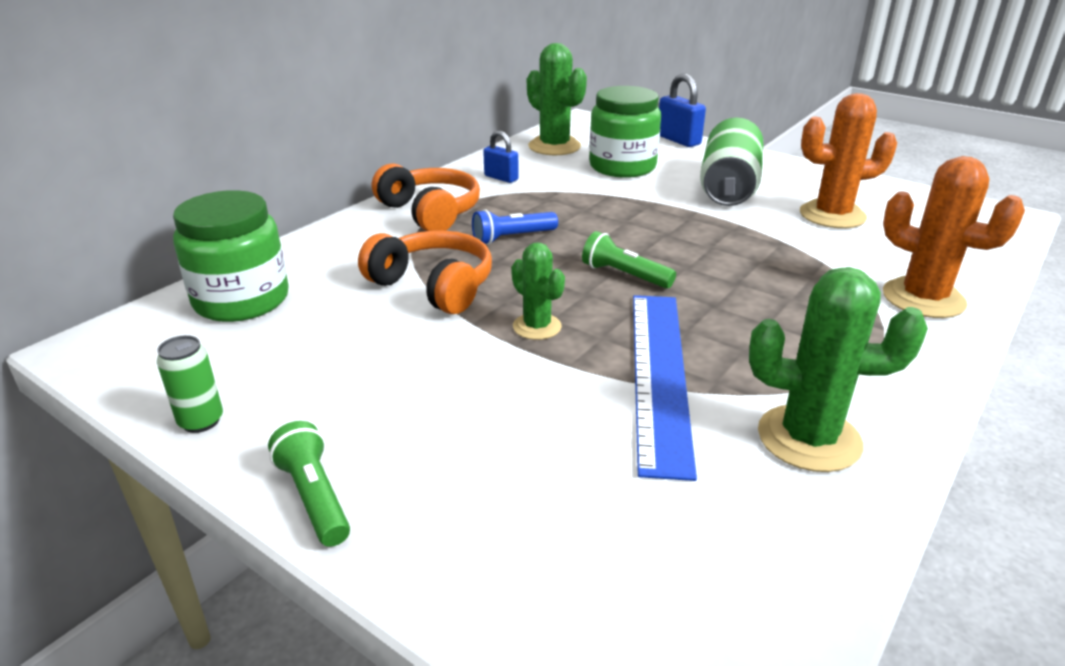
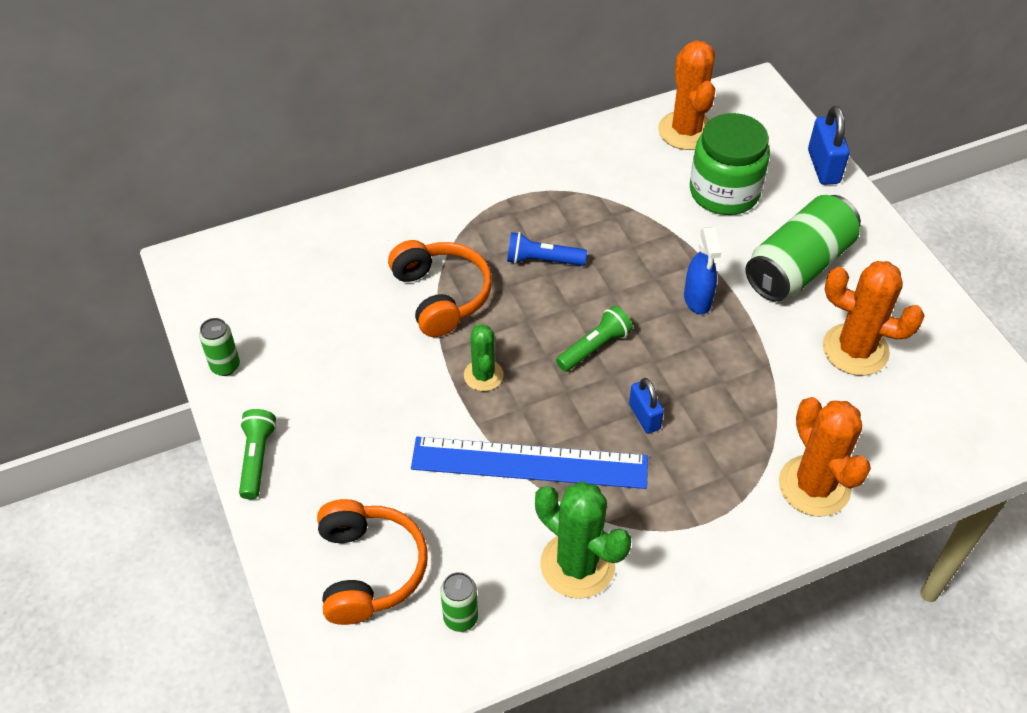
camera: 30 degrees right, 20 degrees up
(241, 300) = (302, 253): green jar -> none
(430, 212) = (500, 196): orange headphones -> orange headphones (368, 569)
(501, 178) = (596, 166): blue padlock -> blue padlock (644, 416)
(554, 146) = (686, 131): green cactus -> orange cactus
(624, 275) = (594, 347): green flashlight -> green flashlight turned 75 degrees clockwise
(658, 374) = (529, 462): blue ruler -> blue ruler turned 60 degrees clockwise
(676, 223) = (697, 300): none -> blue spray bottle
(746, 551) = (460, 618): none -> green can

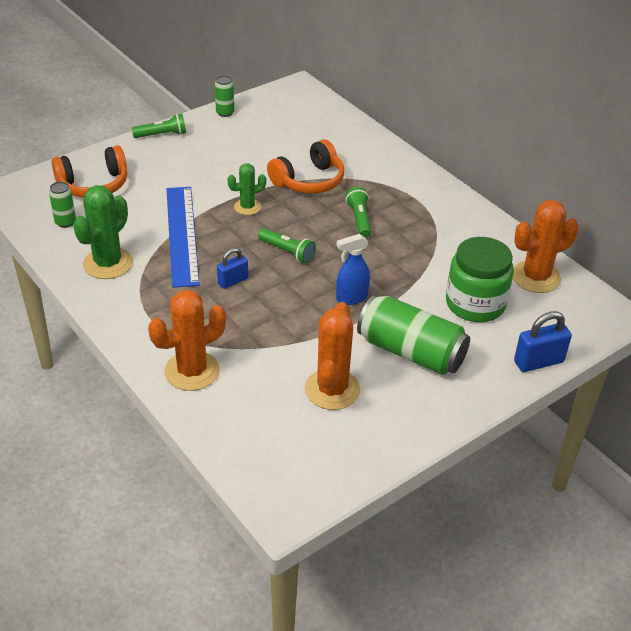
camera: 75 degrees right, 10 degrees down
(542, 260) = (359, 219): blue flashlight -> green flashlight

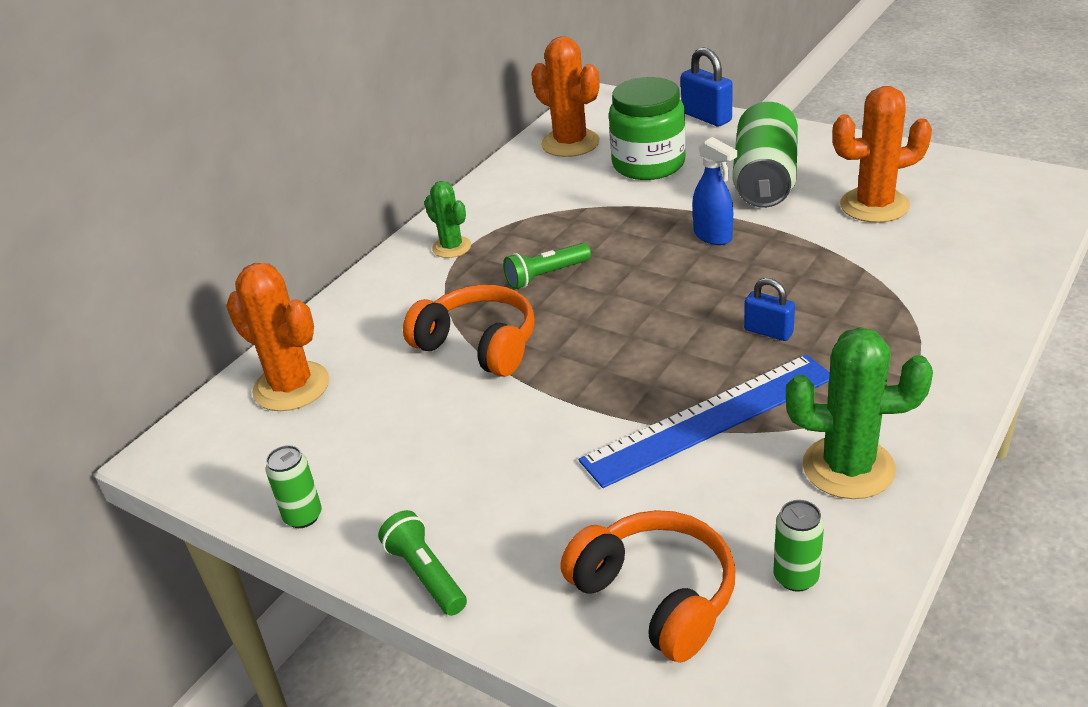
camera: 105 degrees left, 5 degrees down
(192, 371) = (961, 302): orange cactus -> orange cactus (291, 387)
(247, 207) = (588, 380): green cactus -> green cactus (451, 247)
(287, 252) = (666, 309): green flashlight -> none

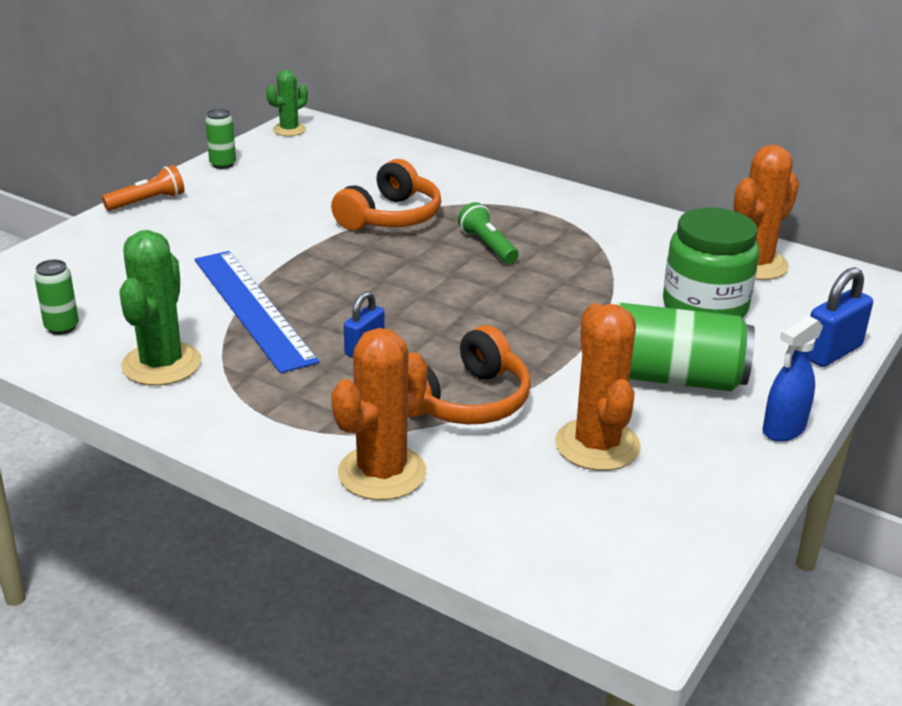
camera: 85 degrees right, 5 degrees down
(291, 387) = (362, 153): orange cactus -> orange cactus (382, 473)
(426, 574) = (148, 202): green flashlight -> orange flashlight
(451, 247) = (544, 205): green cactus -> green cactus (289, 130)
(656, 596) = (79, 275): orange headphones -> orange headphones (465, 401)
(713, 236) = (542, 333): blue spray bottle -> blue spray bottle (783, 430)

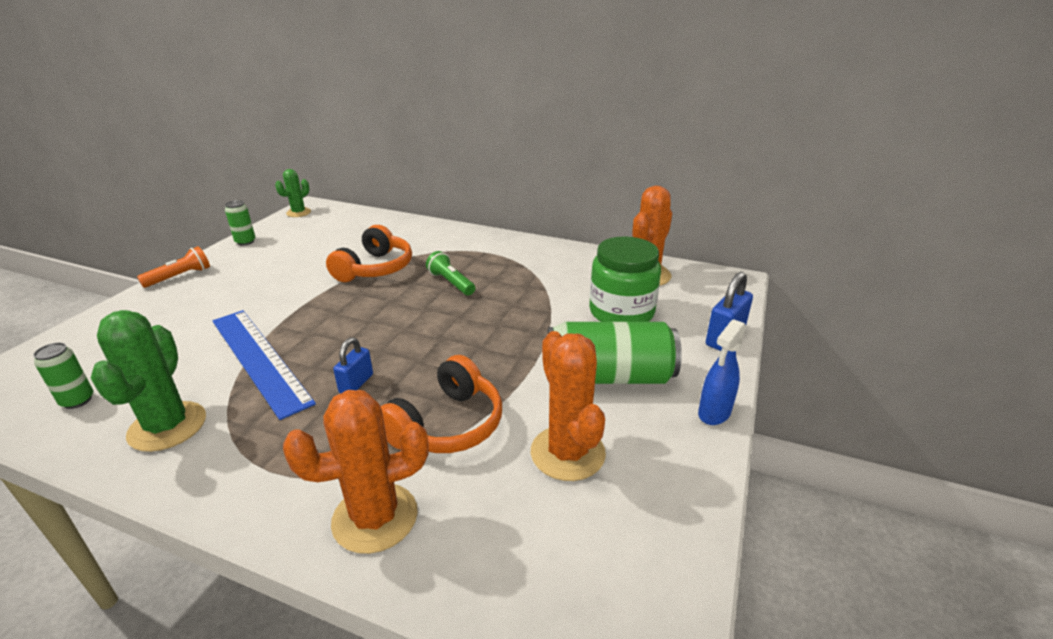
camera: 10 degrees left, 0 degrees up
(382, 473) = (375, 518): orange cactus -> orange cactus turned 45 degrees clockwise

